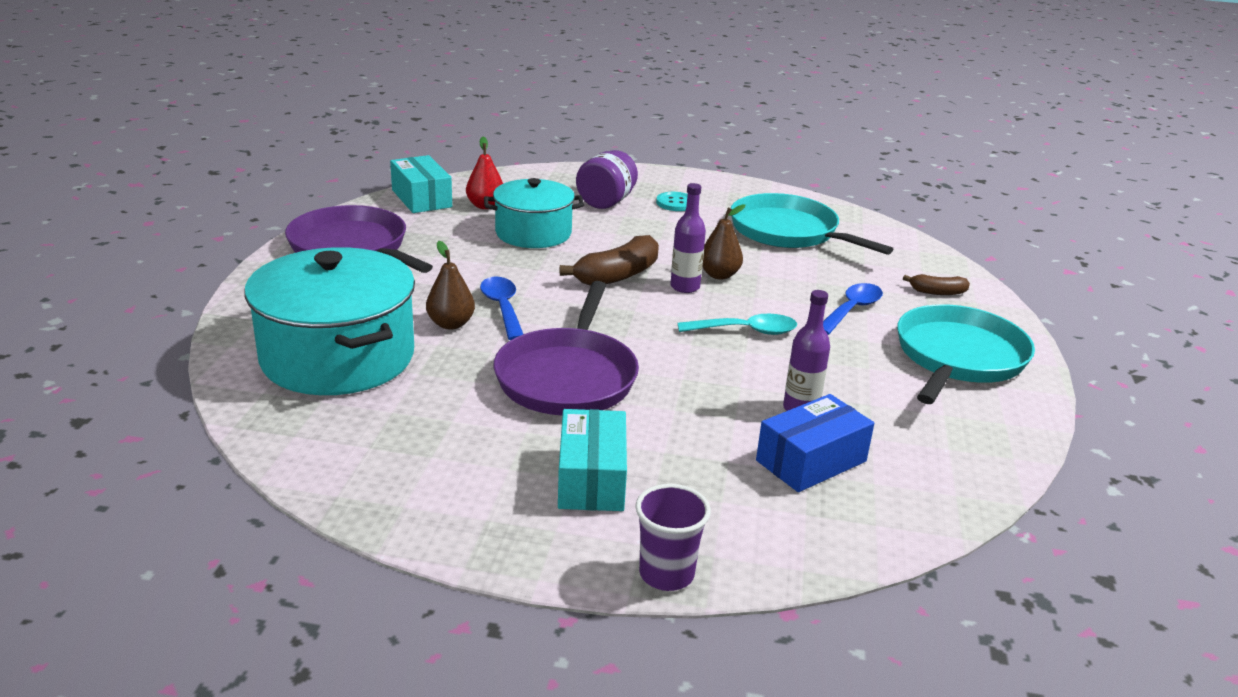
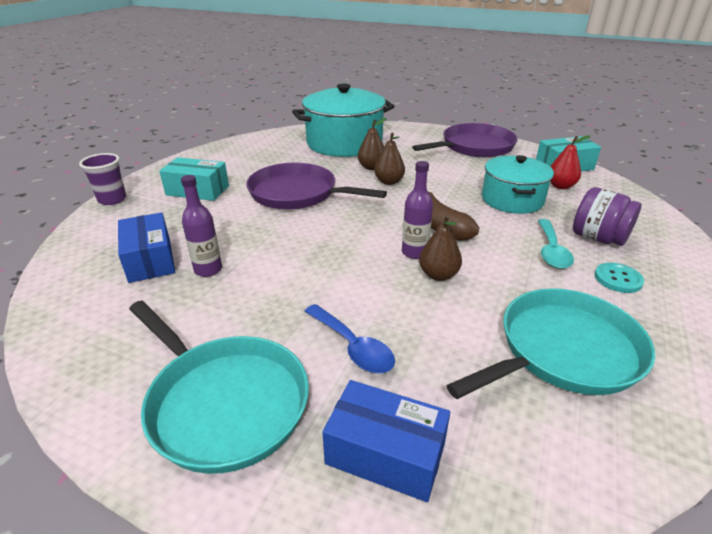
camera: 105 degrees right, 5 degrees up
(502, 308) = (389, 182): blue spoon -> brown pear
(745, 331) = (330, 268): turquoise spoon -> turquoise spoon (551, 251)
(937, 292) = (385, 453): brown banana -> blue box

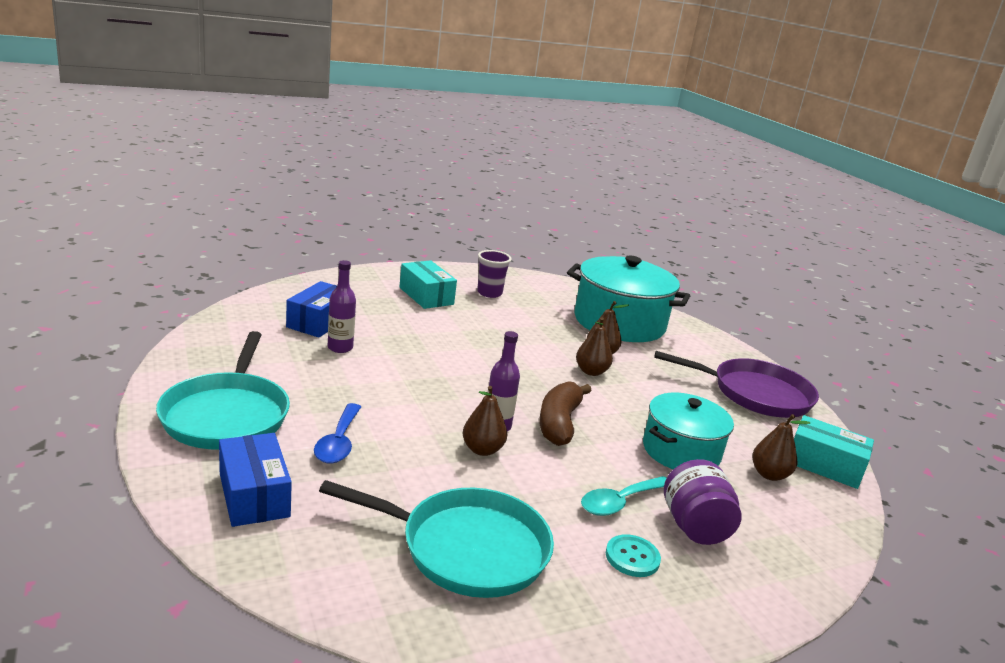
camera: 40 degrees right, 10 degrees down
(112, 199) = (362, 272): purple cup -> purple cup (489, 293)
(297, 193) = (494, 337): purple pan -> none
(560, 186) = (769, 474): red pear -> brown pear

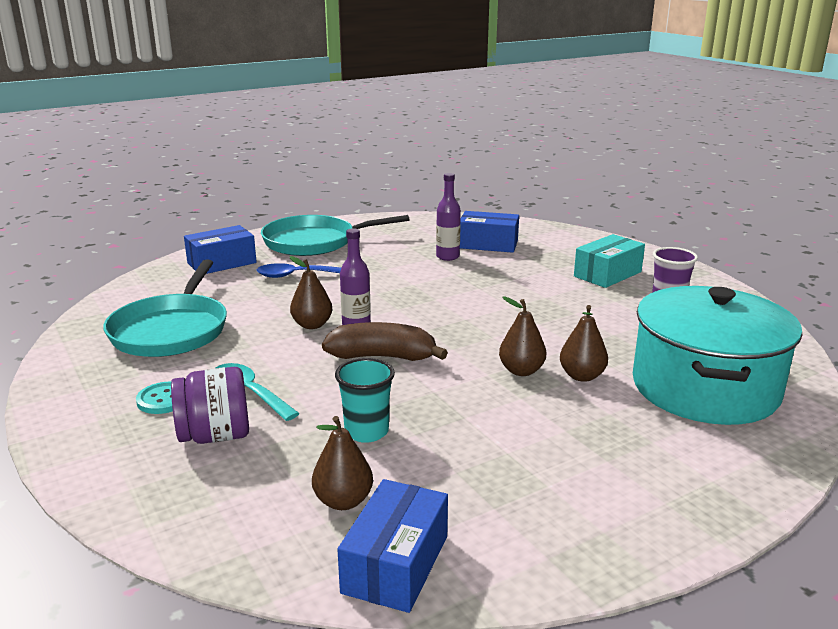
camera: 85 degrees right, 0 degrees up
(681, 451) = (366, 432): turquoise pot -> turquoise cup
(755, 394) = (587, 510): purple pan -> none
(824, 465) = (396, 564): turquoise box -> blue box

